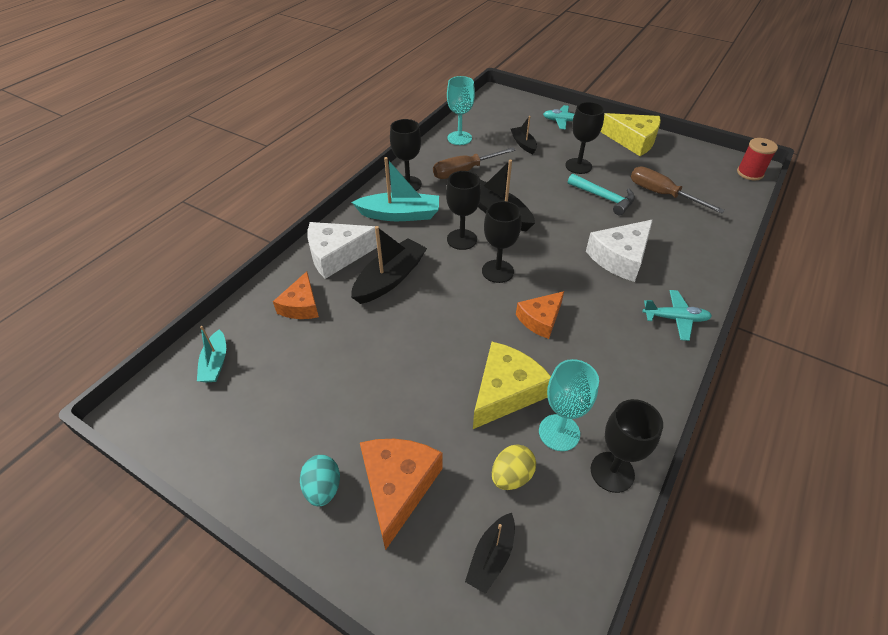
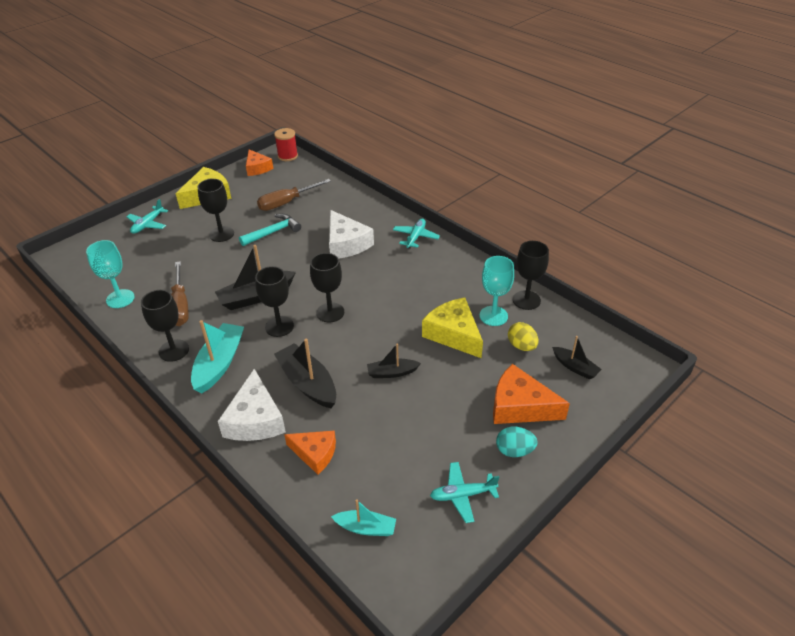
camera: 75 degrees left, 5 degrees down
(255, 441) = (462, 495): none -> turquoise plane
(523, 144) = (164, 258): black boat -> black boat (392, 373)
(540, 319) = (392, 300): orange cheese -> orange cheese (257, 168)

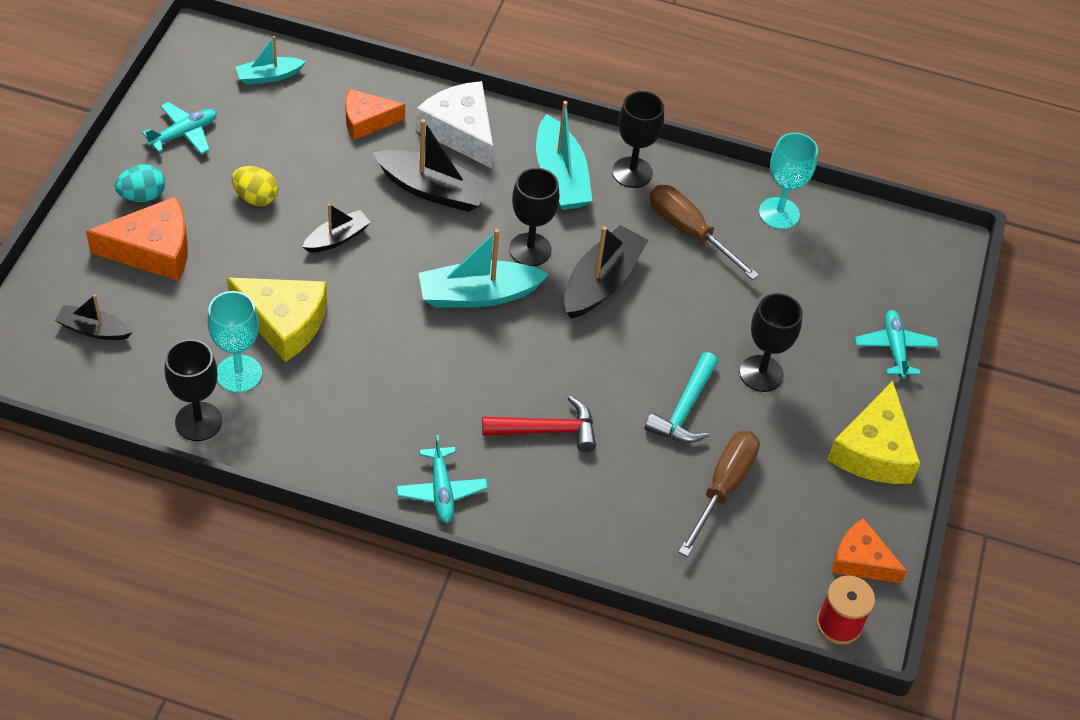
camera: 145 degrees right, 10 degrees up
(330, 312) = (478, 295): black goblet -> turquoise boat
(346, 244) = (547, 430): white cheese -> red hammer
(521, 346) = (179, 337): yellow egg -> yellow egg (256, 198)

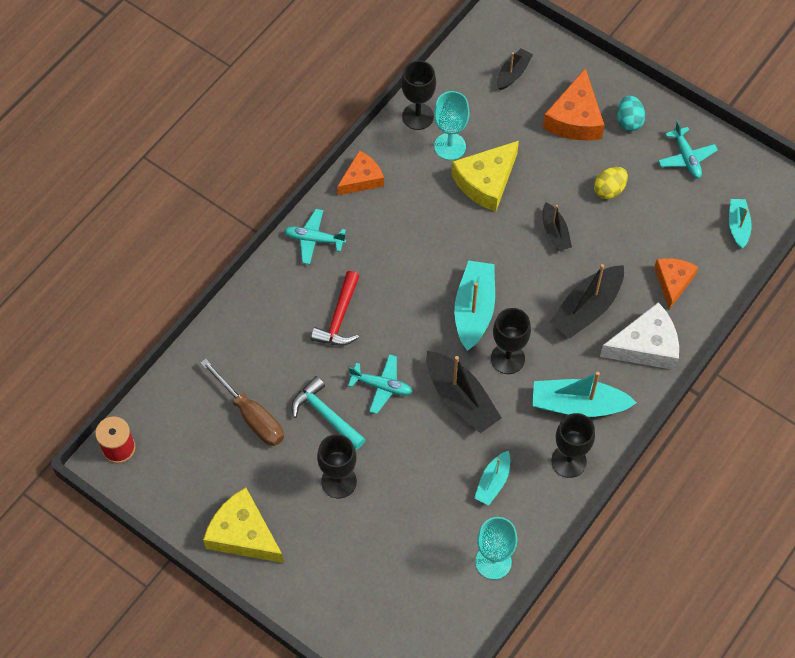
camera: 115 degrees right, 10 degrees up
(689, 232) = (493, 482): brown screwdriver -> turquoise boat
(860, 560) = (159, 484): orange cheese -> orange cheese (361, 179)
(894, 348) = (329, 594): turquoise plane -> turquoise plane (381, 386)

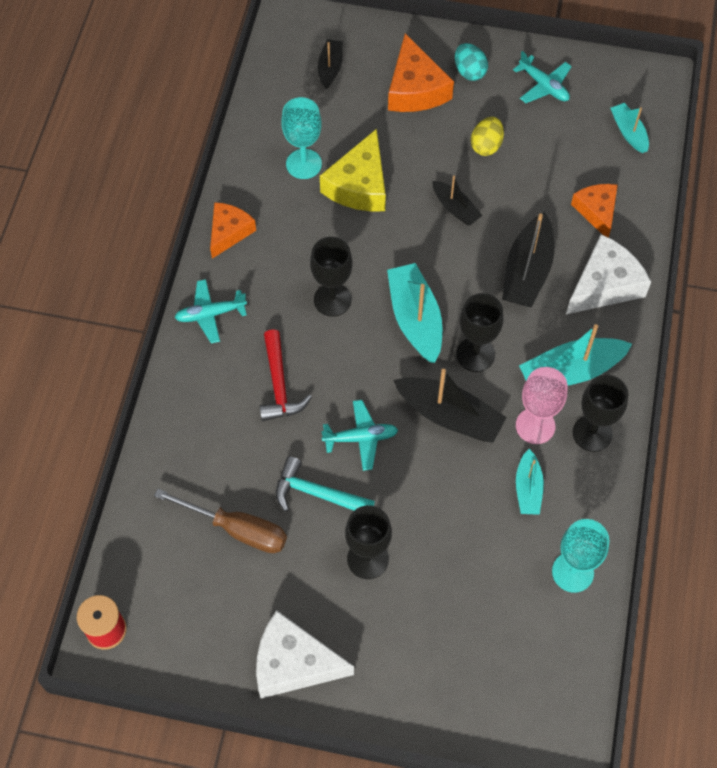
camera: 25 degrees left, 0 degrees up
(243, 534) = (293, 663): yellow cheese -> white cheese
(418, 116) = (255, 146): black goblet -> black goblet (332, 300)
(525, 435) = (535, 426): none -> pink goblet

